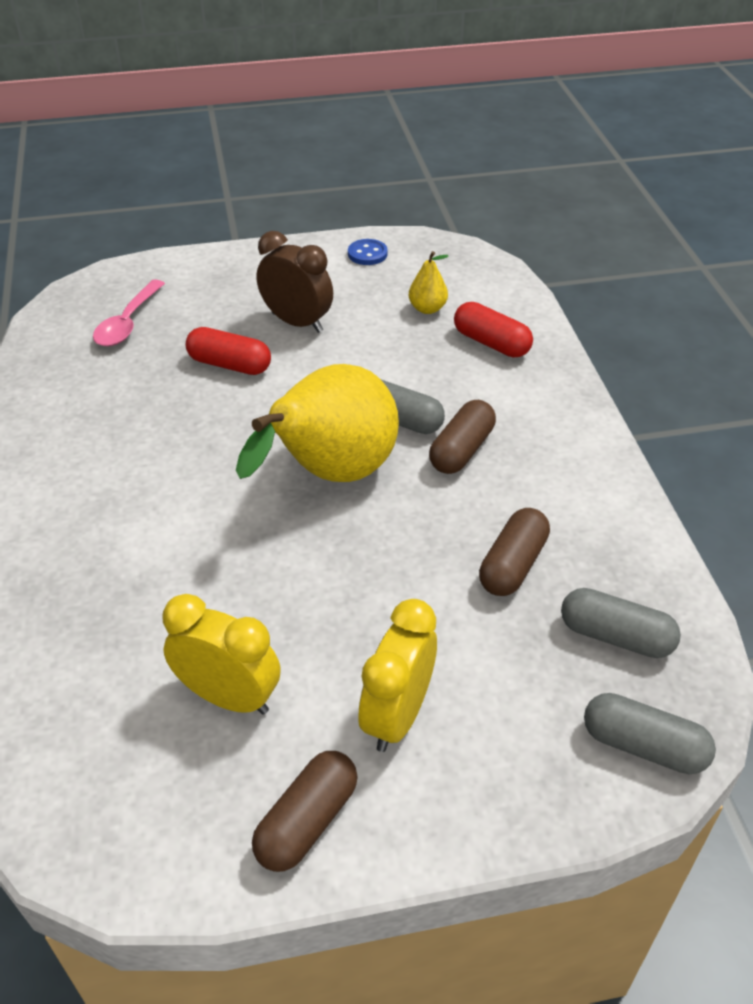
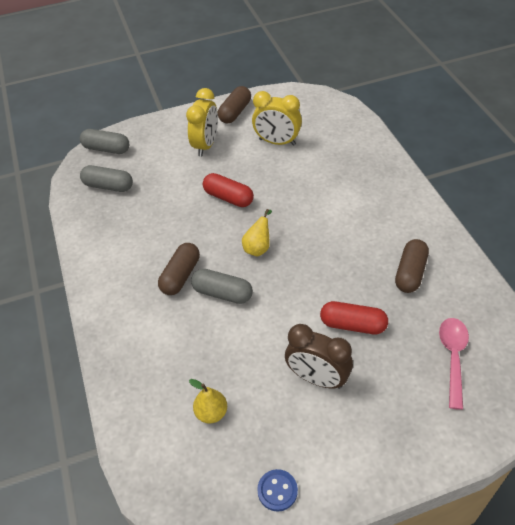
camera: 175 degrees right, 5 degrees up
(330, 475) = (258, 247): yellow pear -> yellow pear, size x0.41
(491, 343) = (158, 377): red capsule -> red capsule (228, 197)
(513, 565) = (154, 211): brown capsule -> brown capsule (410, 273)

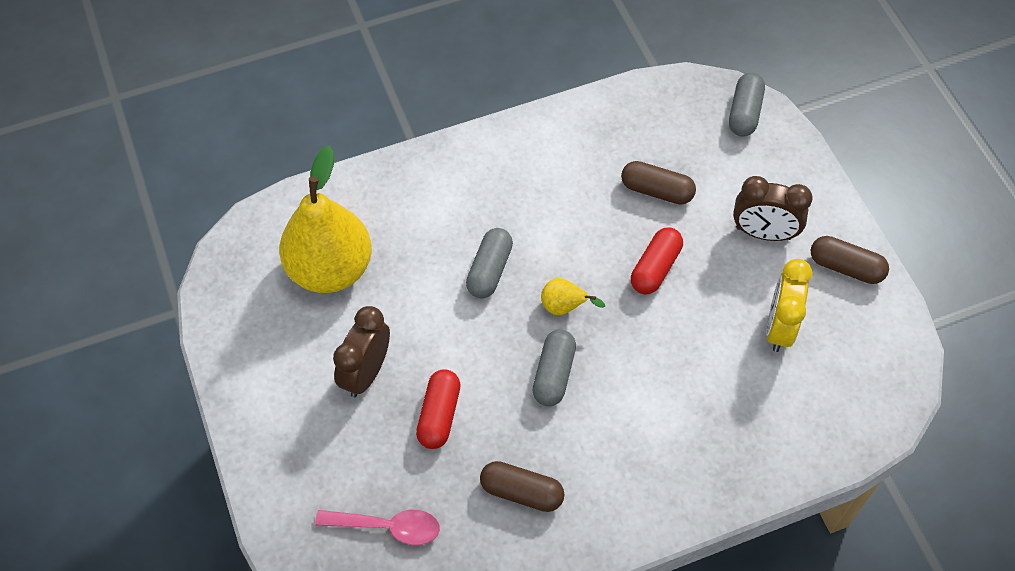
camera: 85 degrees right, 10 degrees up
(108, 186) = (670, 126): grey capsule -> grey capsule (553, 374)
(180, 276) = (517, 223): brown capsule -> brown capsule (656, 191)
(206, 145) = (763, 233): yellow clock -> brown clock
(211, 413) = (330, 269): yellow pear -> yellow pear, size x2.46
(277, 491) = (240, 333): blue button -> none

